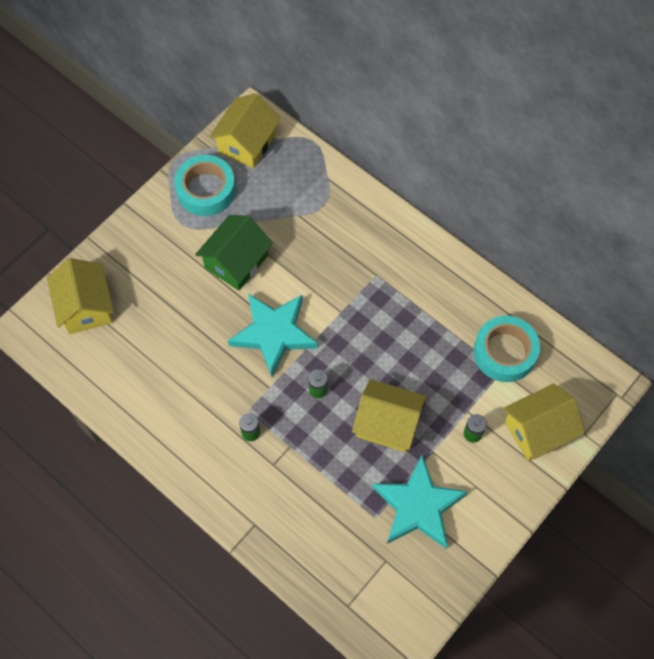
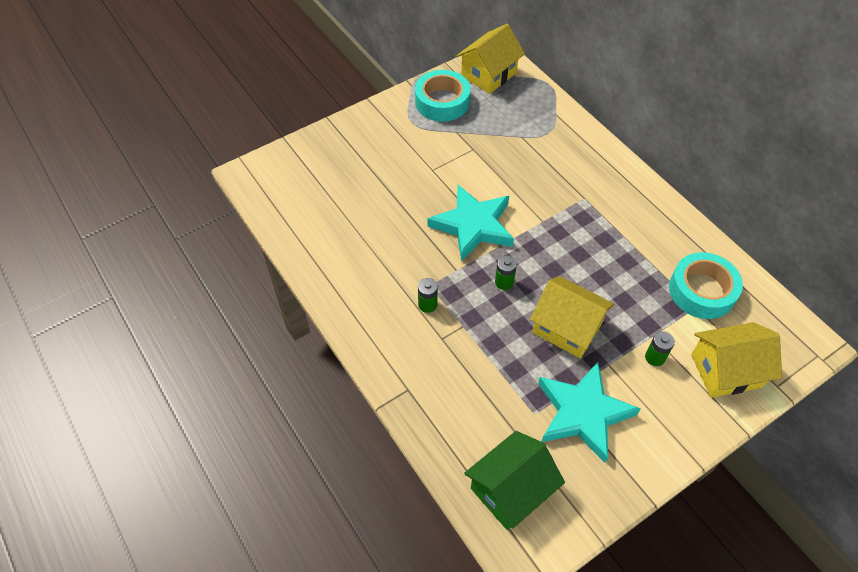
camera: 15 degrees right, 10 degrees down
(86, 307) = (306, 168): yellow house -> none
(236, 262) = (454, 161): green house -> green house (511, 490)

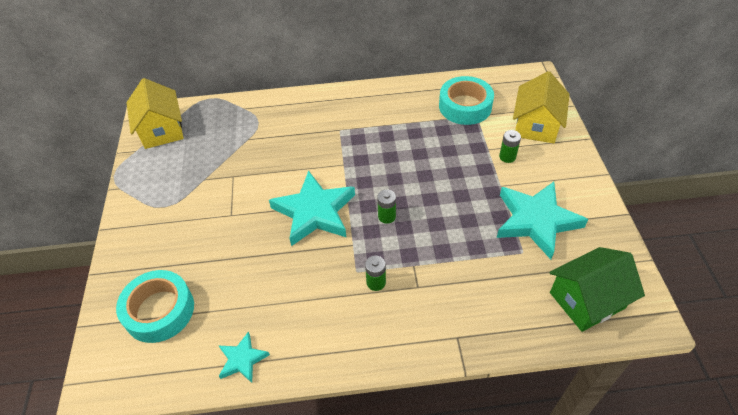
camera: 60 degrees left, 5 degrees down
(308, 247) = (242, 359): none -> turquoise star
(442, 102) = (160, 174): turquoise tape -> turquoise tape (159, 311)
(511, 490) = (587, 300): green house -> green house turned 75 degrees clockwise
(567, 328) = (454, 195): yellow house -> none

